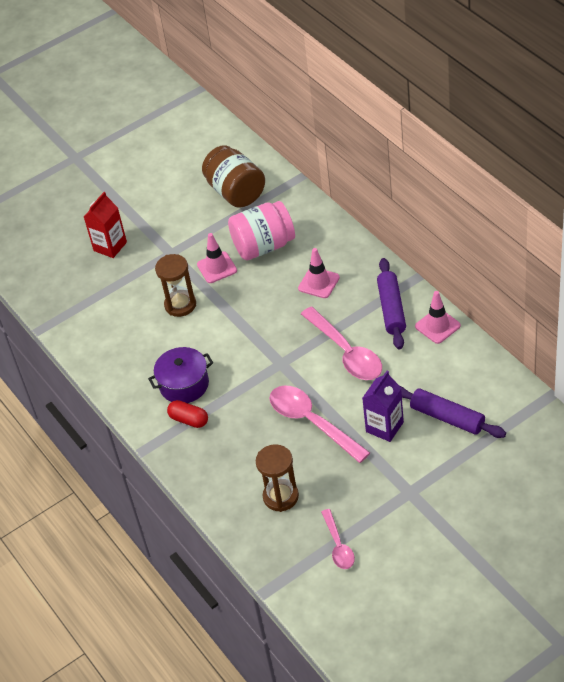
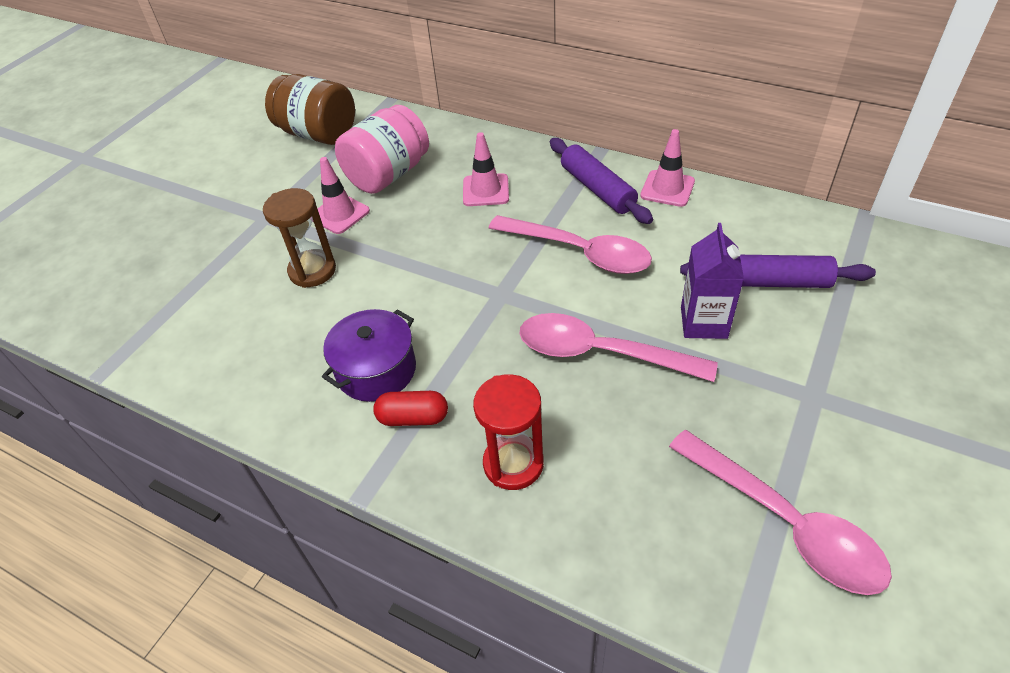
camera: 30 degrees left, 0 degrees up
(110, 246) = (173, 235): red carton -> none
(225, 464) = (513, 464): none -> red hourglass
(281, 496) = (635, 480): brown hourglass -> none
(338, 545) = (784, 522): pink spoon -> pink spoon, size x1.77

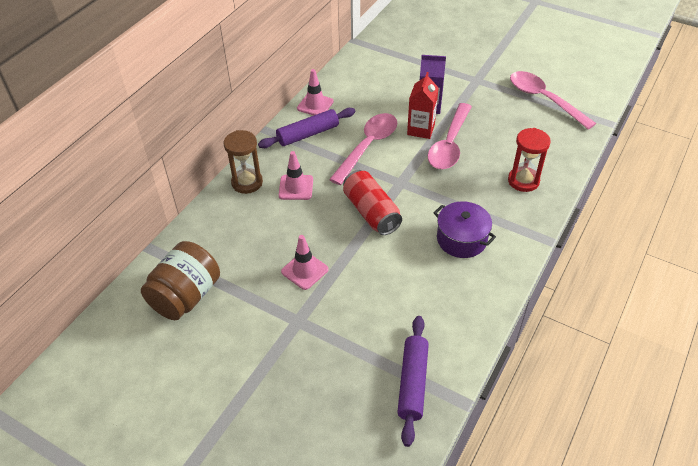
camera: 90 degrees left, 0 degrees up
(312, 271) = (367, 281): brown hourglass -> brown hourglass (247, 182)
(388, 174) = (261, 243): pink jar -> none
(413, 418) = (496, 221): red capsule -> none
(437, 265) = (371, 212): none -> red can
(634, 313) = (421, 129): none -> red carton
(772, 282) = (401, 79): purple rolling pin -> purple rolling pin (412, 383)
(784, 522) = (544, 99): pink spoon -> pink spoon turned 90 degrees counterclockwise

